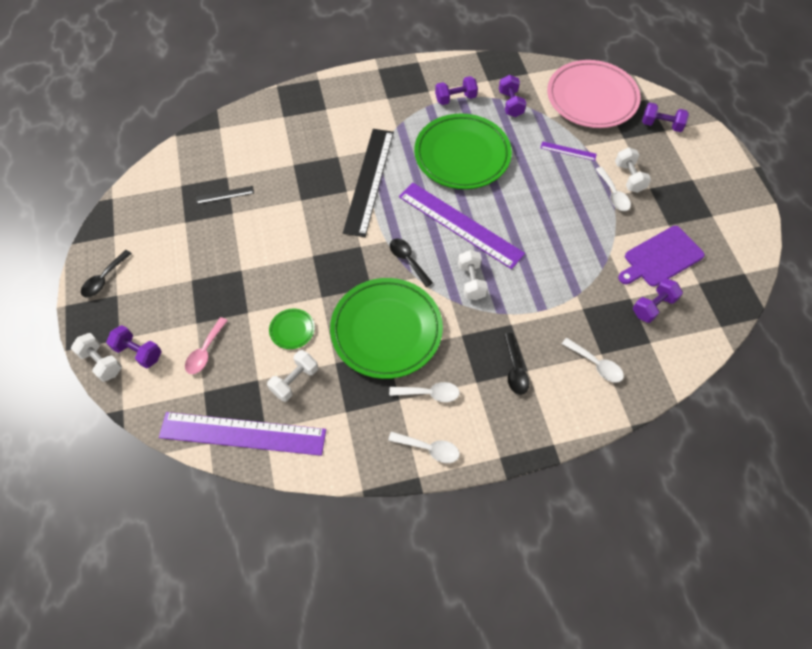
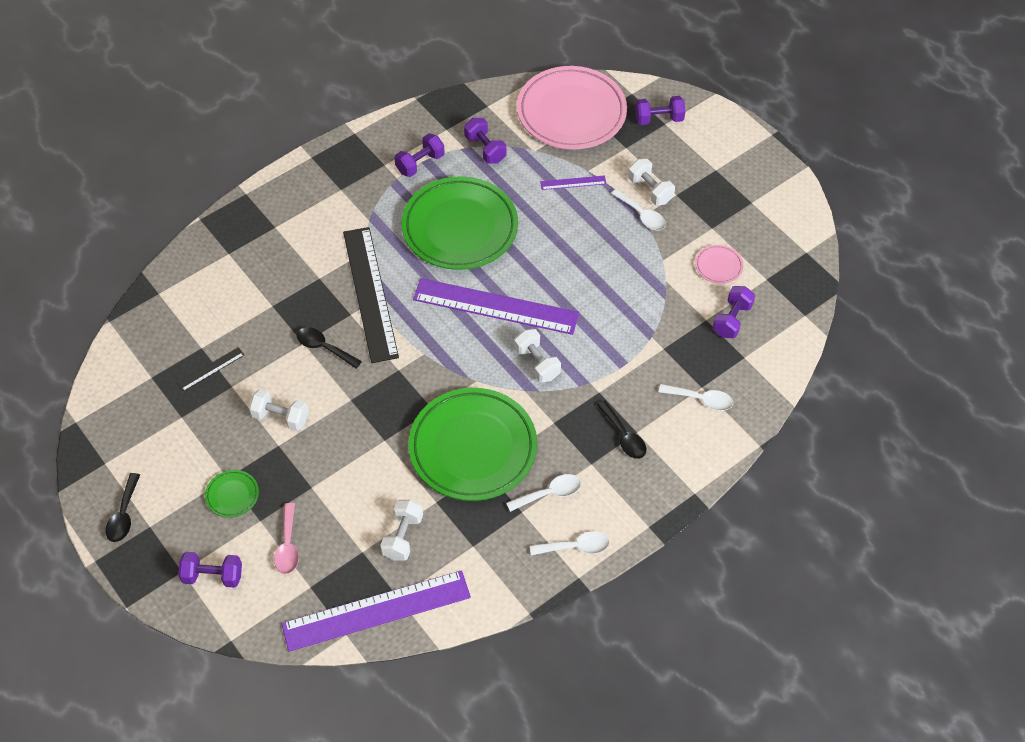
camera: 25 degrees left, 5 degrees down
(101, 362) = (177, 603): white dumbbell -> white dumbbell (280, 417)
(292, 330) = (371, 486): green plate -> green plate (232, 495)
(408, 260) = (458, 366): black spoon -> black spoon (323, 347)
(661, 258) = (718, 266): purple cutting board -> pink plate

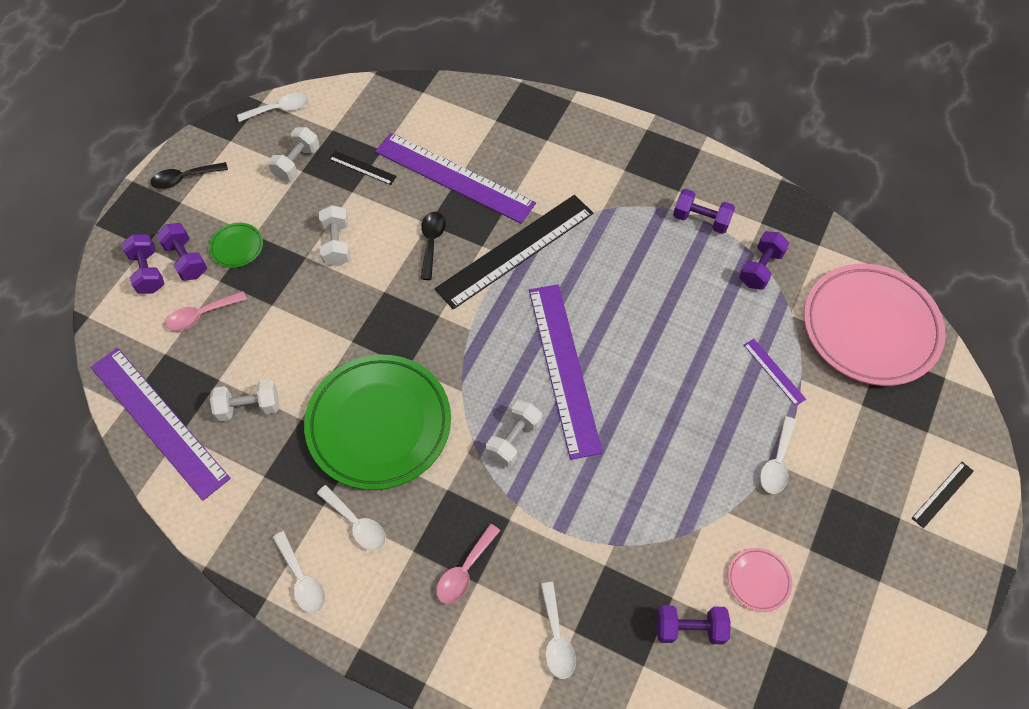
camera: 65 degrees right, 5 degrees up
(96, 410) = (280, 109): none -> white spoon
(268, 306) = (454, 177): none -> purple ruler
(460, 228) = (643, 291): green plate -> none
(624, 436) = (464, 571): black spoon -> pink spoon
(650, 190) = (818, 456): white dumbbell -> white dumbbell (297, 163)
(658, 119) = (929, 422): purple dumbbell -> purple dumbbell (186, 260)
(711, 139) = (942, 494): none -> black ruler

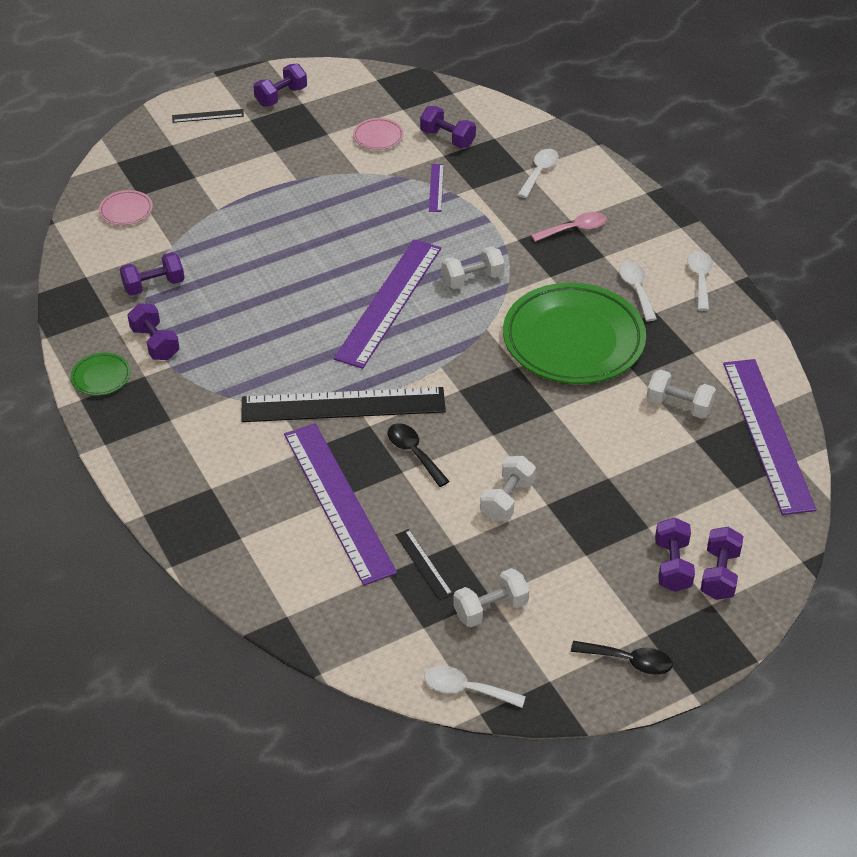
camera: 145 degrees left, 15 degrees down
(201, 315) = (684, 503): pink spoon -> none
(237, 247) = (611, 551): green plate -> green plate (101, 377)
(431, 242) = (413, 453): black spoon -> black spoon turned 105 degrees clockwise
(774, 372) = (231, 222): purple ruler -> purple ruler (436, 187)
(777, 463) = (295, 178): white spoon -> none
(870, 328) = (126, 210): pink plate -> pink plate, size x0.41
(910, 576) = (281, 96): none -> purple dumbbell

